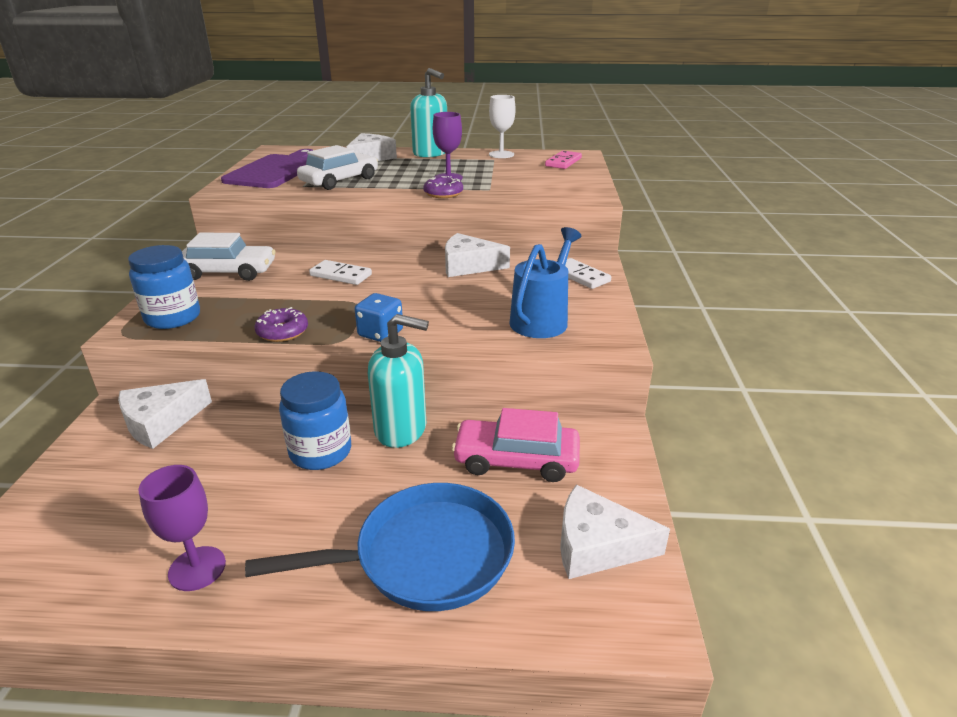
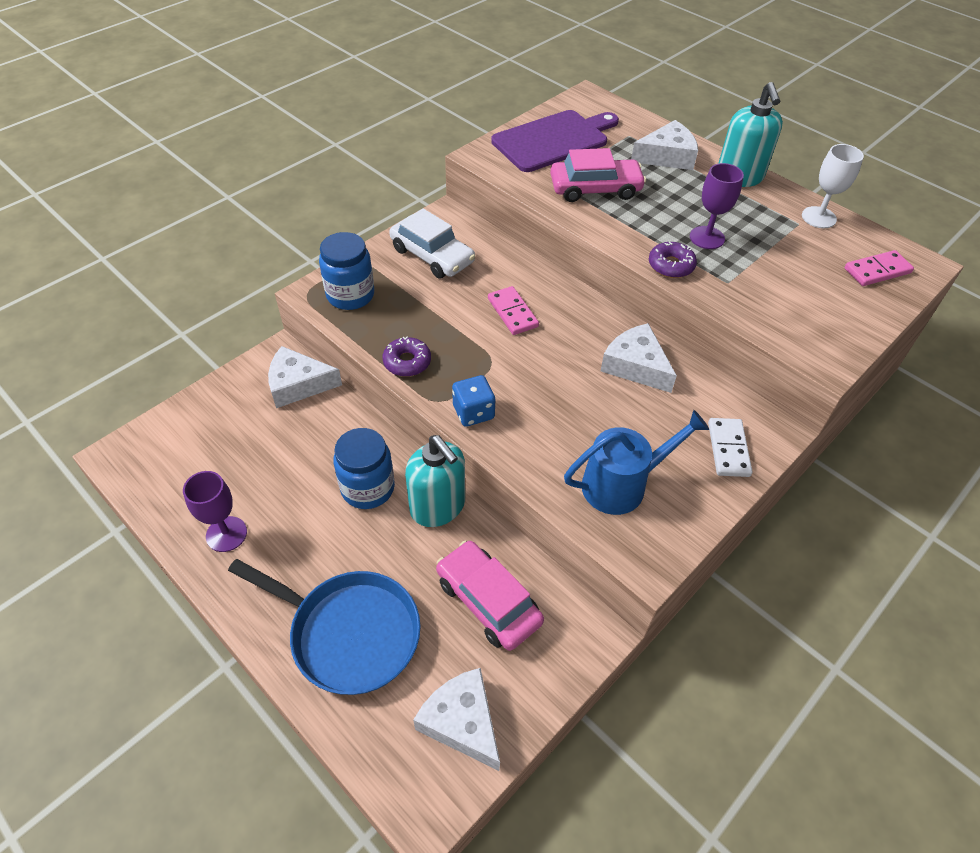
camera: 40 degrees right, 20 degrees up
(340, 180) = (595, 189): white car -> pink car
(341, 275) = (512, 312): white domino -> pink domino

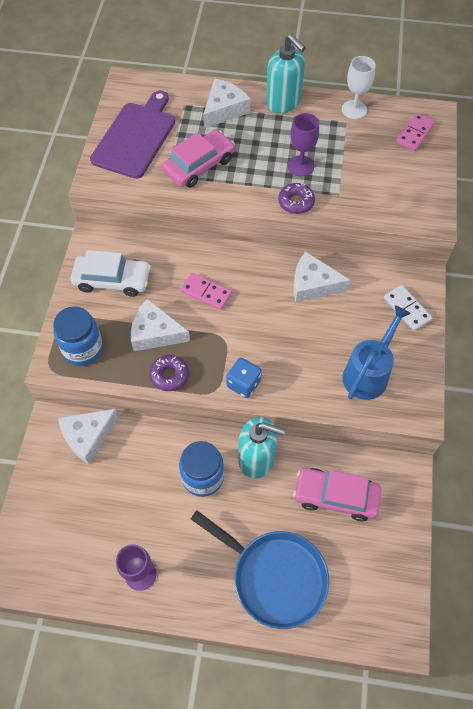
camera: 35 degrees left, 10 degrees up
(349, 633) = (274, 576): blue pan -> blue pan turned 45 degrees clockwise
(462, 722) = (380, 577): white cheese -> white cheese (155, 333)

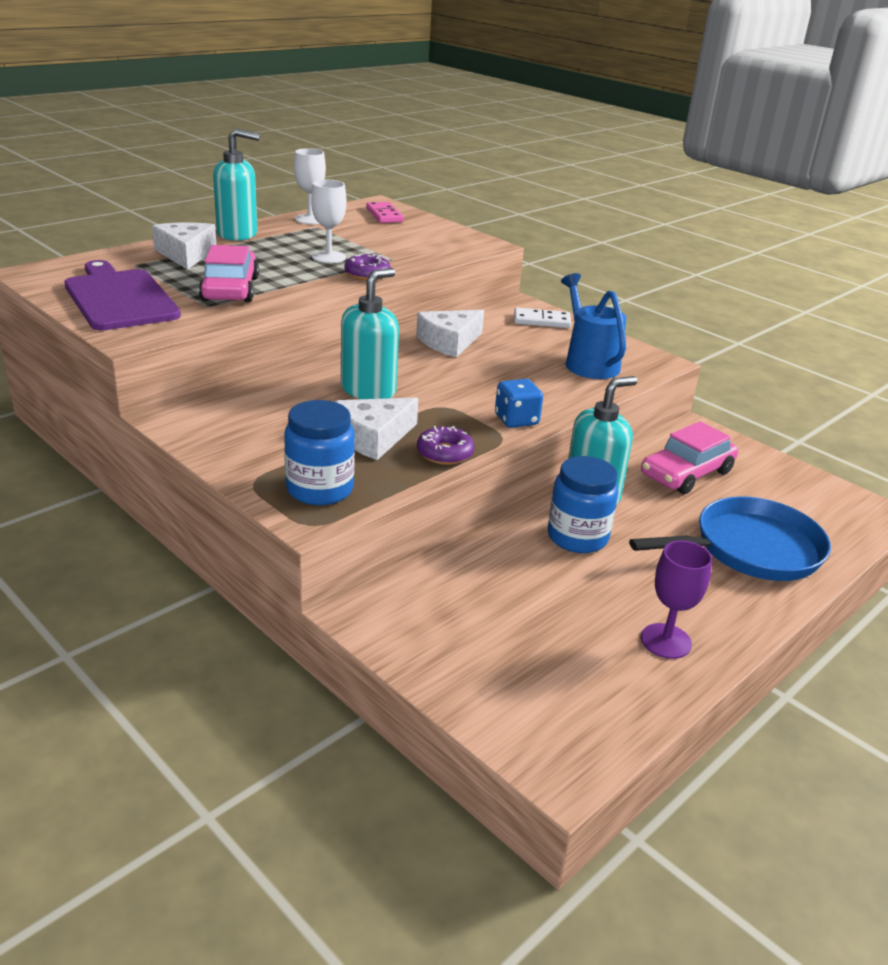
camera: 55 degrees left, 30 degrees down
(88, 436) = (419, 593): white cheese -> none
(112, 280) = (253, 430): white car -> none
(206, 292) = (368, 390): pink domino -> turquoise soap dispenser
(300, 166) = (328, 257): purple goblet -> white goblet

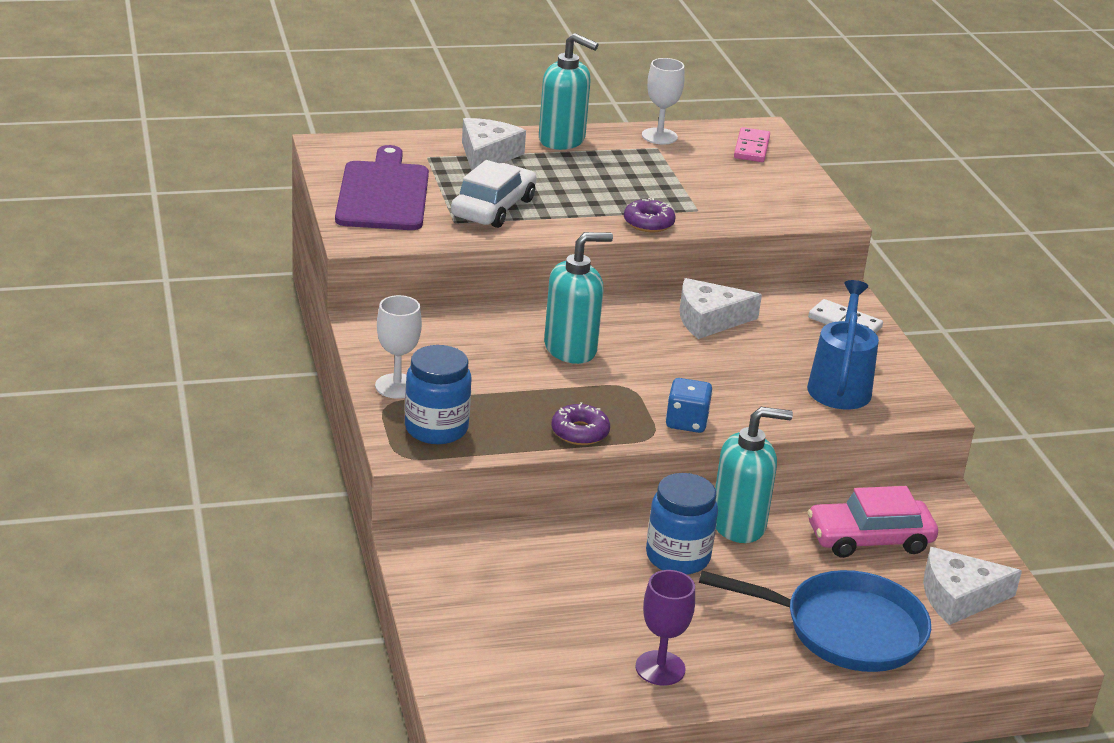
camera: 30 degrees right, 0 degrees up
(230, 289) = (493, 208): pink car -> white car
(328, 257) = (629, 192): white goblet -> white goblet (397, 386)
(373, 437) = (529, 397): white cheese -> white cheese (959, 597)

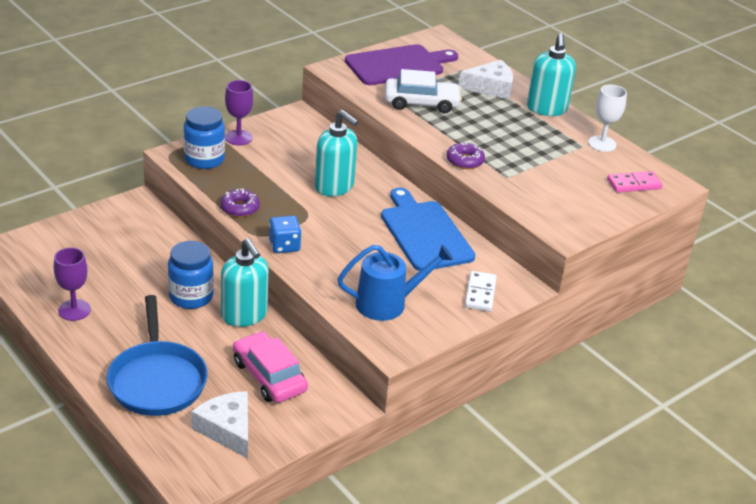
camera: 65 degrees right, 5 degrees up
(397, 386) = (238, 138): white goblet -> purple goblet
(709, 320) = (424, 233): white cheese -> blue cutting board

